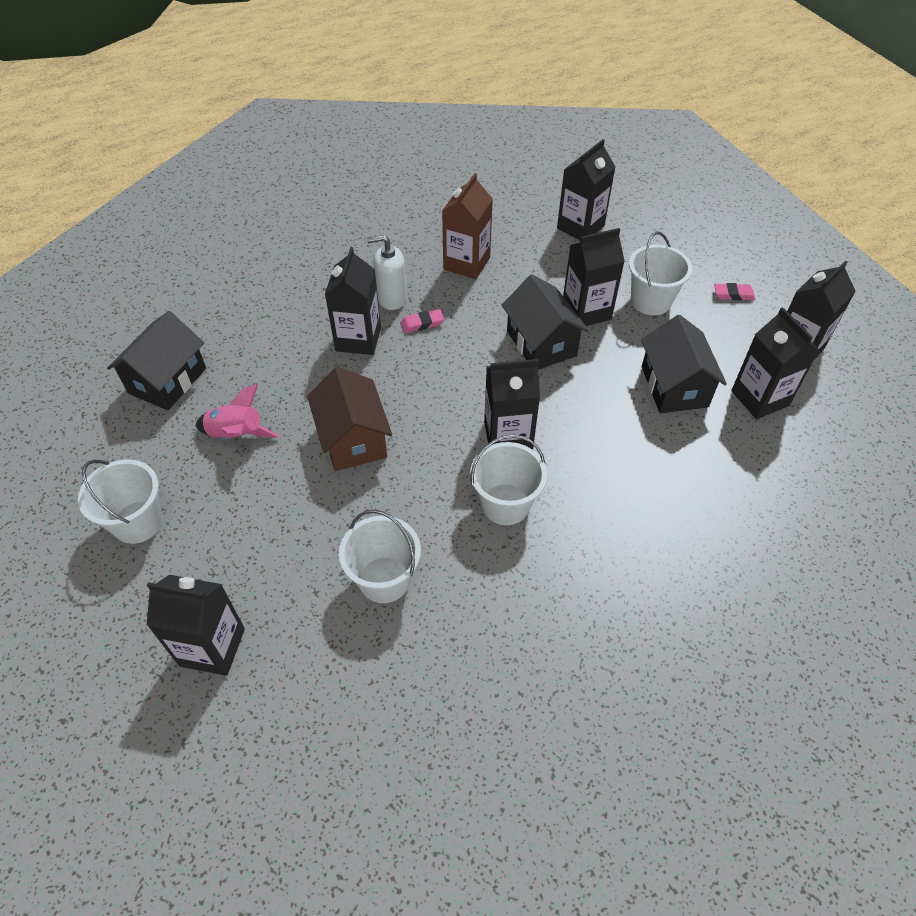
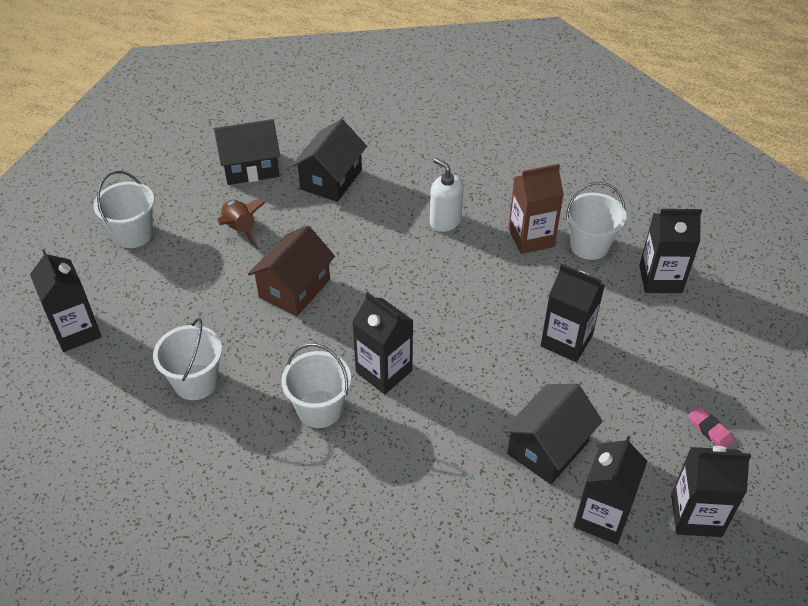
camera: 50 degrees right, 5 degrees down
(237, 435) = (240, 230): pink rocket -> brown rocket
(358, 339) = (386, 230): black carton -> none
(422, 323) = (439, 253): pink eraser -> none
(541, 343) = (498, 334): black house -> black house (331, 179)
(651, 301) = (629, 376): white bucket -> white bucket (589, 245)

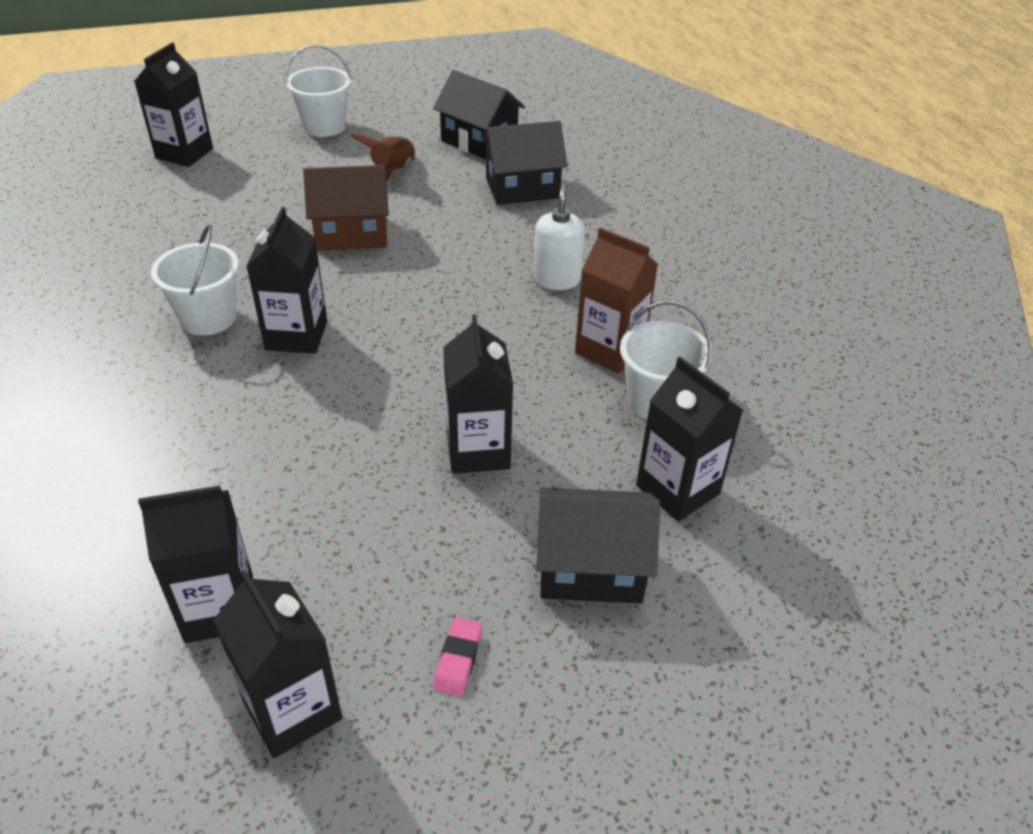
camera: 50 degrees right, 5 degrees down
(196, 382) = (180, 234): white bucket -> none
(548, 447) = (293, 509): black house -> black house (590, 567)

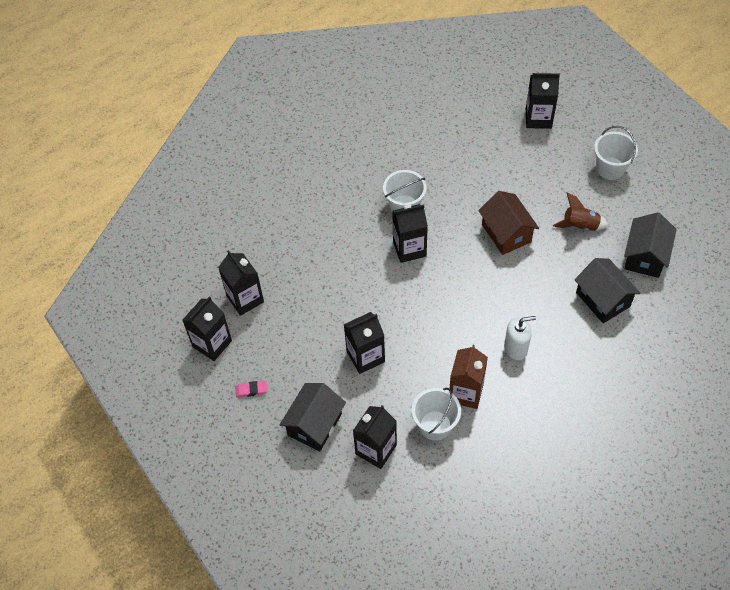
camera: 75 degrees right, 15 degrees up
(590, 567) = (315, 424): black house -> black house turned 45 degrees clockwise

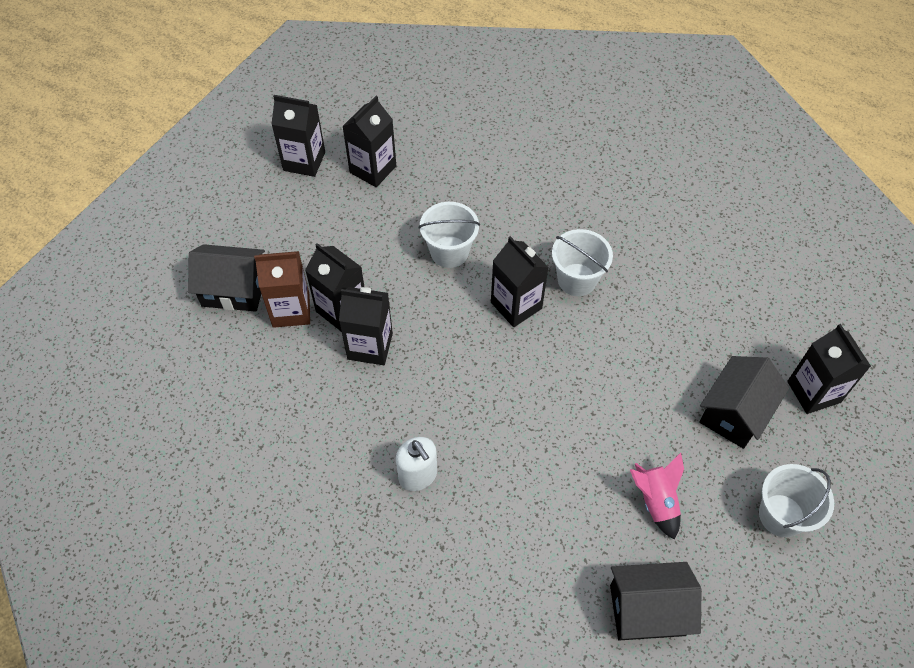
camera: 65 degrees right, 0 degrees up
(251, 390) = (259, 216): pink eraser -> none
(376, 449) = (220, 362): black carton -> black carton (370, 346)
(435, 425) = (272, 415): white bucket -> white bucket (449, 252)
(466, 392) = (330, 435): brown carton -> brown carton (291, 310)
(506, 233) = (595, 409): brown house -> none
(580, 225) = (656, 501): brown rocket -> pink rocket
(603, 299) = (544, 568): black house -> black house (735, 413)

